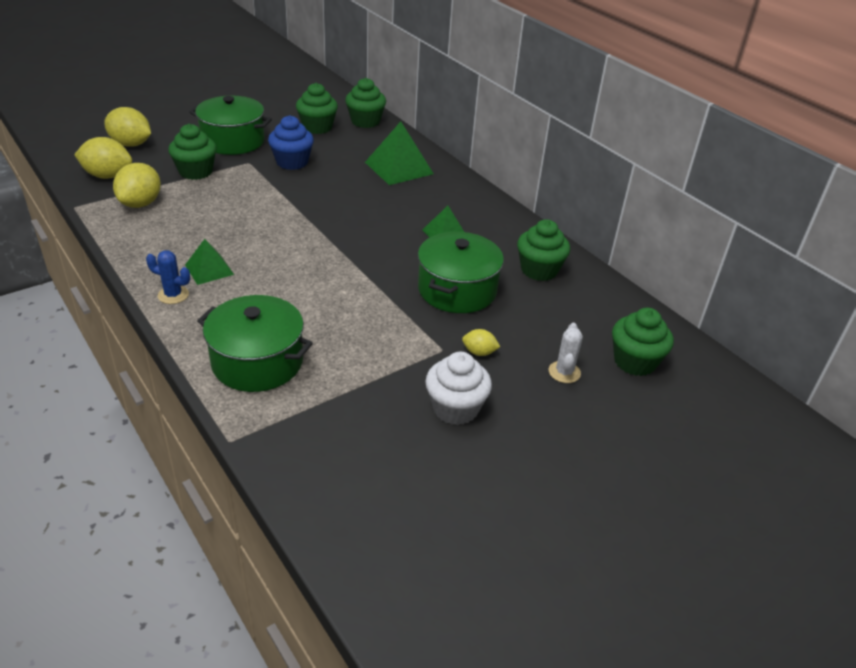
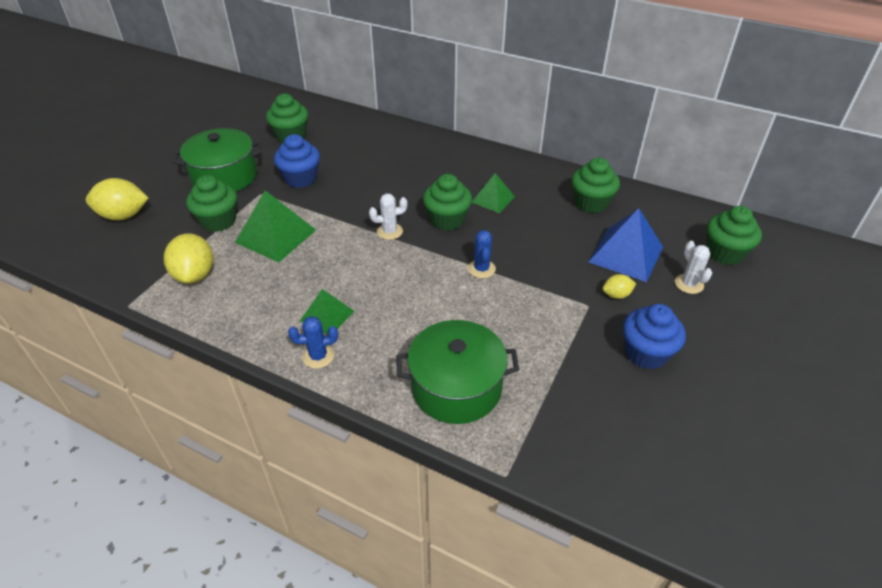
camera: 25 degrees left, 5 degrees up
(108, 176) = (131, 258): yellow lemon -> none
(325, 227) = (389, 231): none -> white cactus
(365, 121) = (328, 116): green cupcake -> green cupcake (447, 220)
(374, 284) = (481, 269): none -> blue cactus
(399, 168) = (398, 151): green pyramid -> green pyramid (276, 236)
(455, 408) = (646, 353): white cupcake -> blue cupcake
(457, 290) = (549, 246): green pot -> none
(527, 324) = (626, 254): none -> blue pyramid

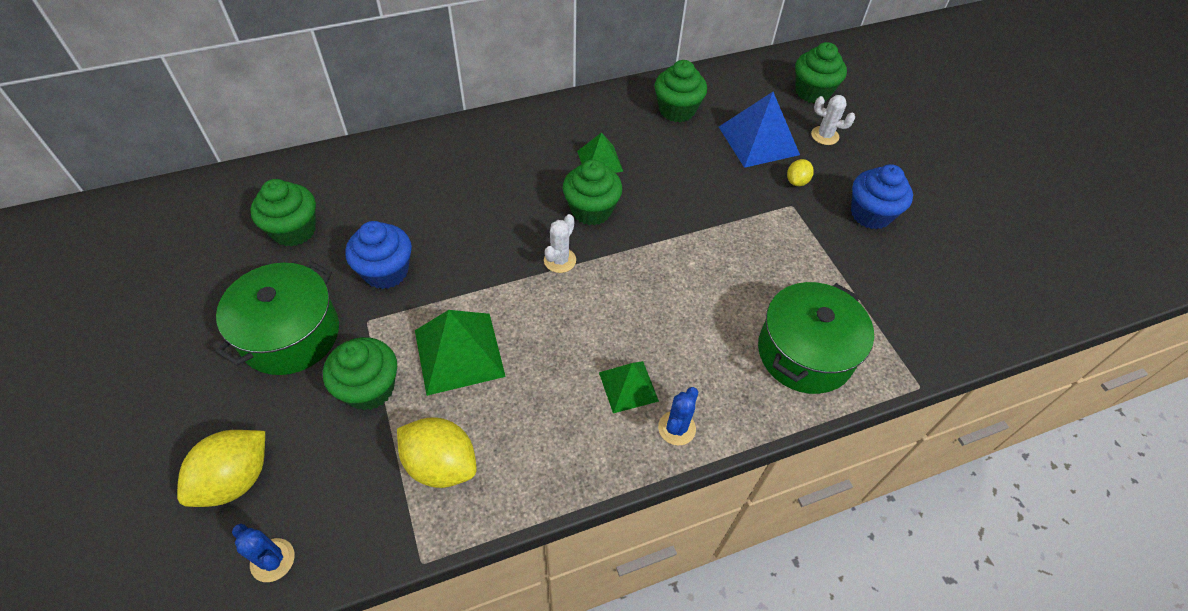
camera: 50 degrees left, 10 degrees up
(481, 269) = (682, 235): blue cactus -> blue cactus (272, 560)

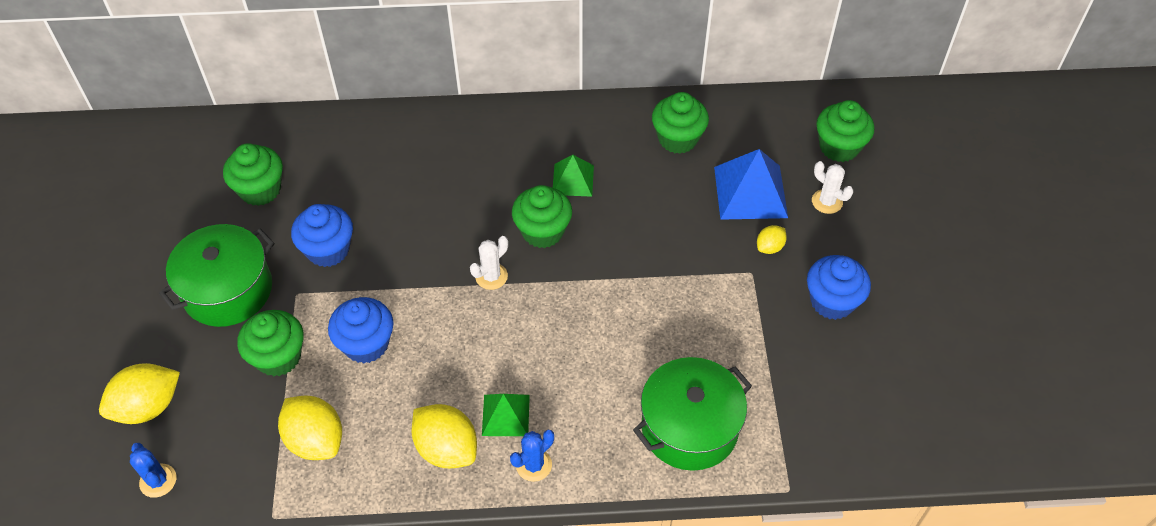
camera: 20 degrees right, 0 degrees up
(459, 353) = (366, 344): green pyramid -> blue cupcake
(583, 435) = (447, 448): none -> yellow lemon

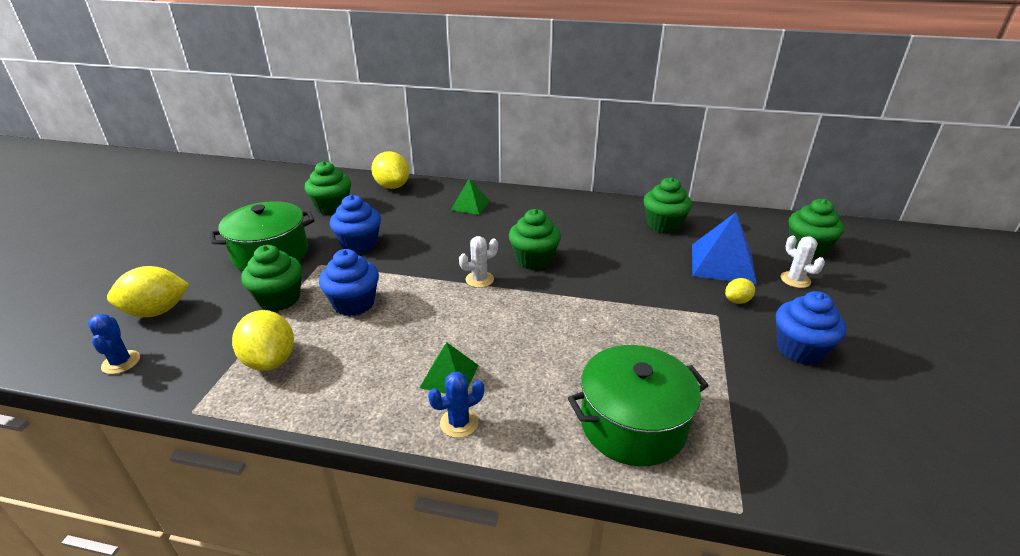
camera: 15 degrees right, 20 degrees down
(447, 448) = (381, 391): yellow lemon -> yellow lemon (392, 186)
(573, 180) = (569, 235): green pyramid -> green pyramid (470, 205)

